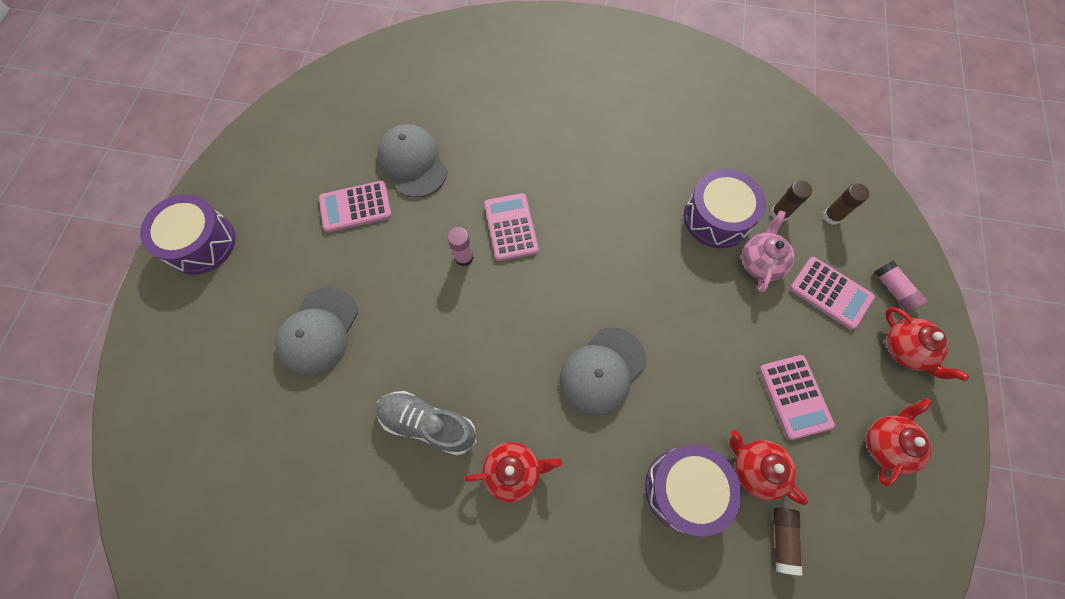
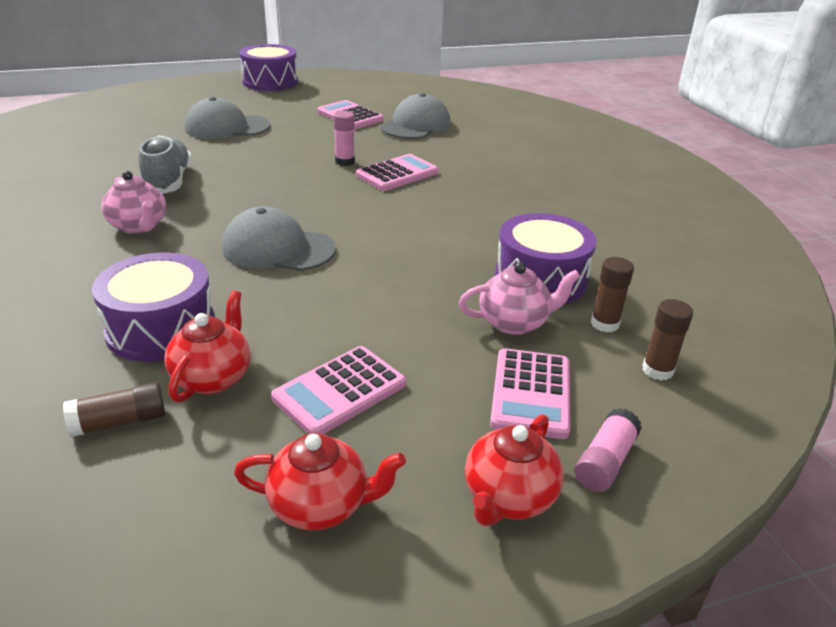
camera: 60 degrees right, 35 degrees down
(513, 471) = (139, 226): red teapot -> pink teapot

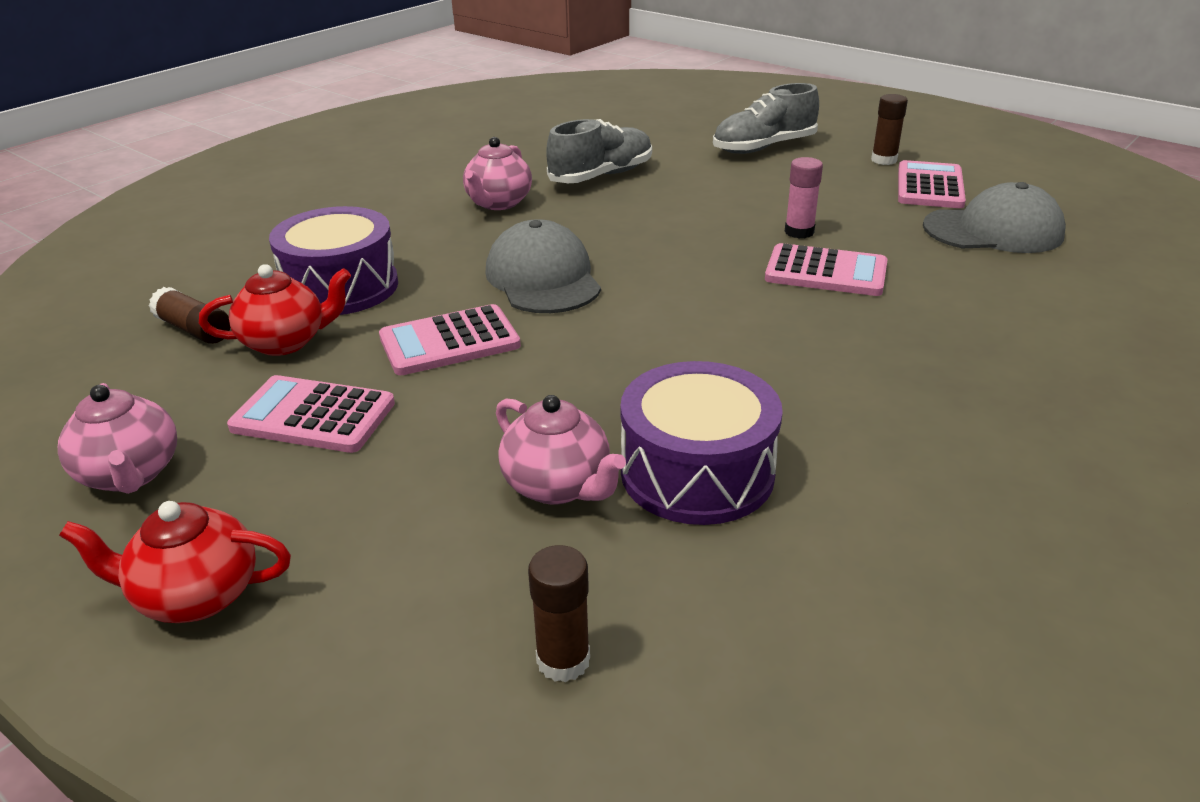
camera: 60 degrees right, 0 degrees up
(227, 127) = (764, 147): grey cap -> grey shoe
(270, 82) = (924, 115): purple drum -> none
(320, 505) = (130, 474): red teapot -> pink teapot
(531, 393) = (408, 550): pink calculator -> pink calculator (449, 342)
(604, 324) = (640, 569): brown glue stick -> brown glue stick (884, 160)
(605, 462) = (305, 661): pink glue stick -> none

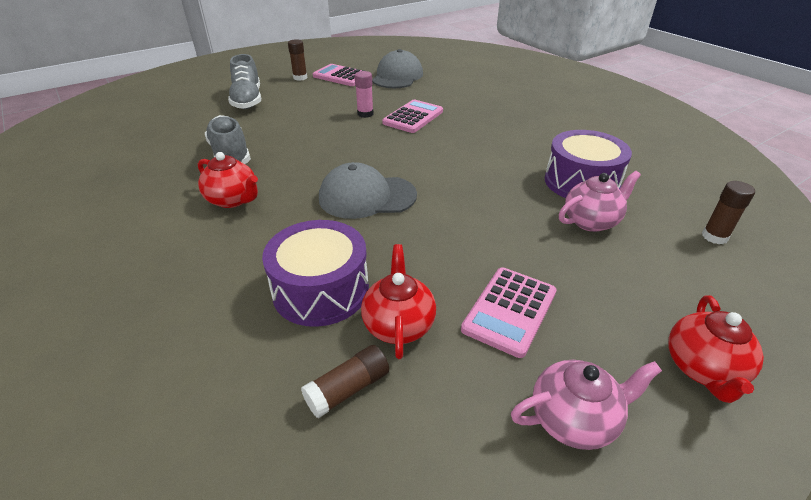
camera: 75 degrees left, 5 degrees up
(449, 342) = (432, 242): pink calculator -> none
(498, 203) = (233, 200): pink teapot -> red teapot

